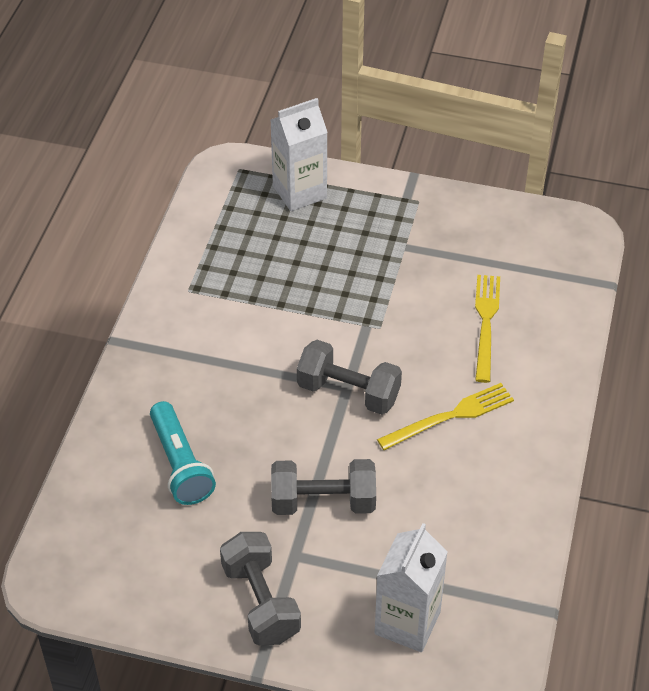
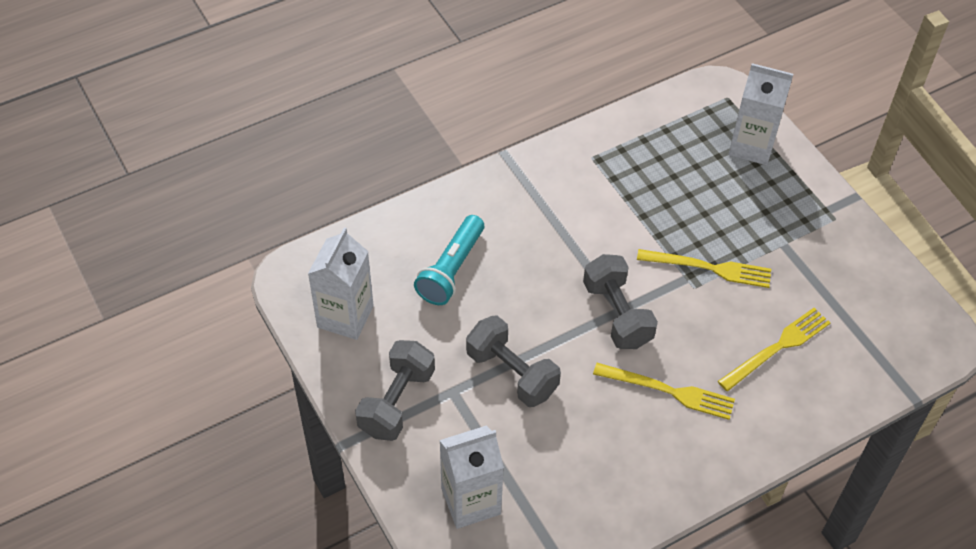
camera: 45 degrees right, 5 degrees up
(136, 574) = (345, 317): none -> white carton
(374, 305) = (709, 268): none -> yellow fork

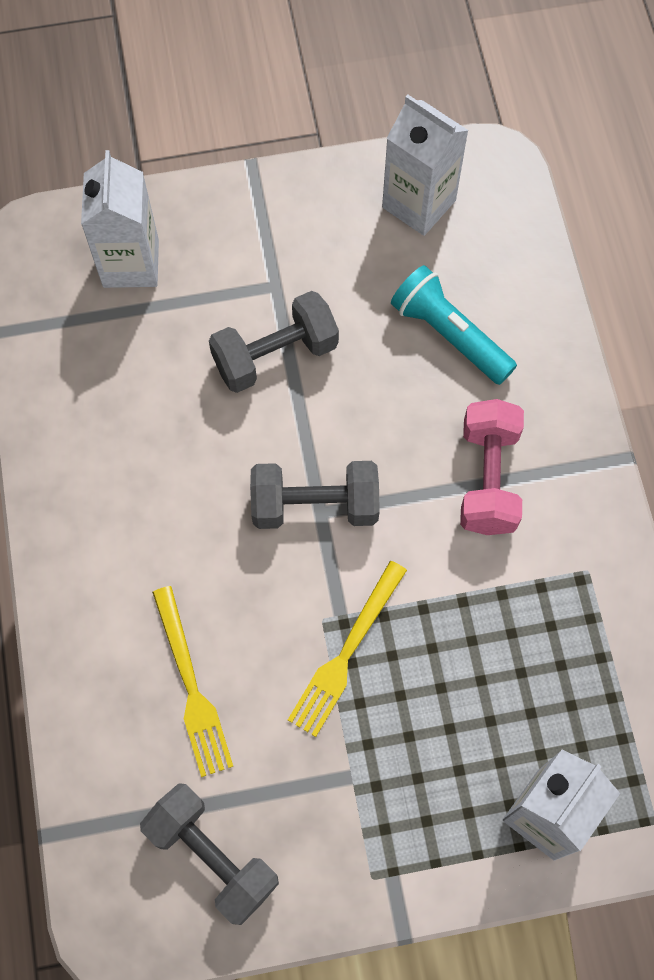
camera: 110 degrees right, 15 degrees up
(397, 402) = (283, 226): grey dumbbell -> grey dumbbell (212, 856)
(552, 222) = (488, 478): none -> pink dumbbell
(668, 391) = (182, 523): yellow fork -> none

